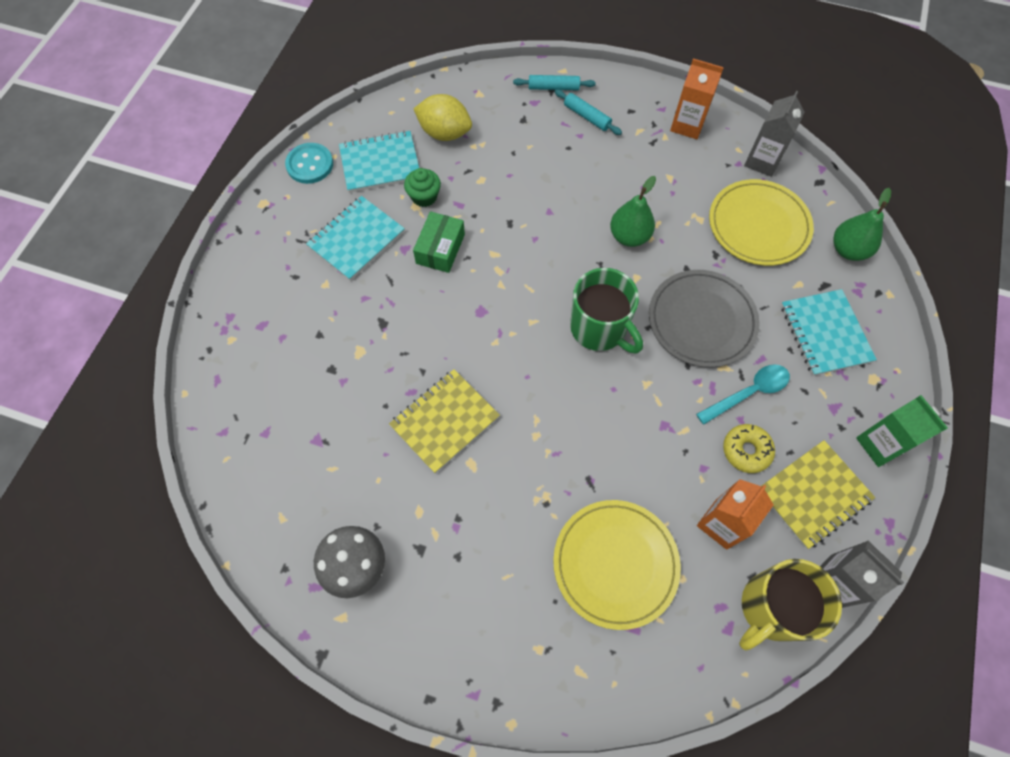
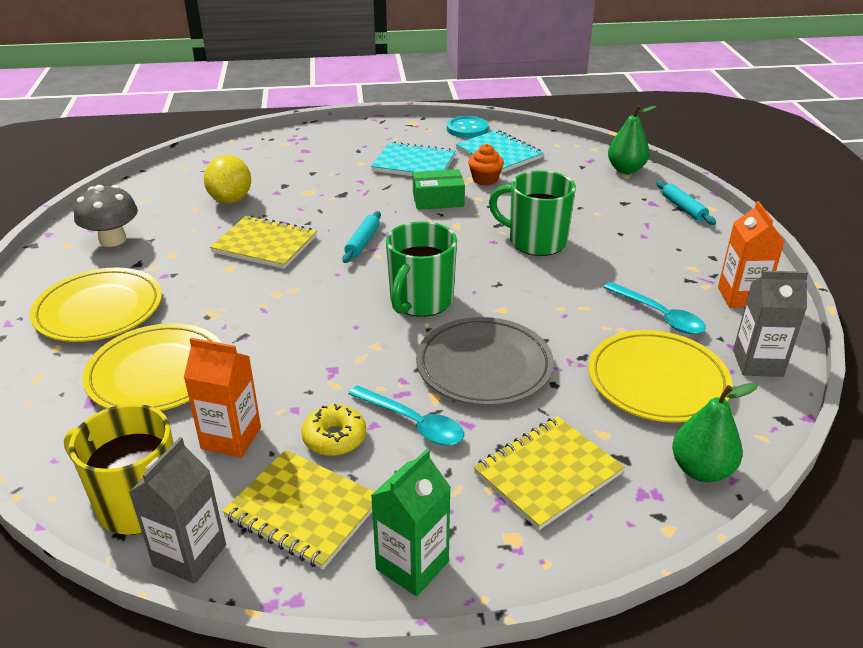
camera: 65 degrees right, 30 degrees down
(424, 196) = (485, 179): green cupcake -> orange cupcake
(444, 133) = (563, 171): yellow lemon -> yellow lemon (231, 199)
(490, 600) = (99, 309): none -> yellow plate
(551, 209) = (535, 241): none -> green mug
(587, 116) = (671, 234): turquoise rolling pin -> turquoise rolling pin (363, 242)
(629, 236) = (549, 293): green pear -> green pear (626, 169)
(688, 184) = (659, 315): none -> turquoise spoon
(825, 333) = (548, 473): turquoise notebook -> yellow notebook

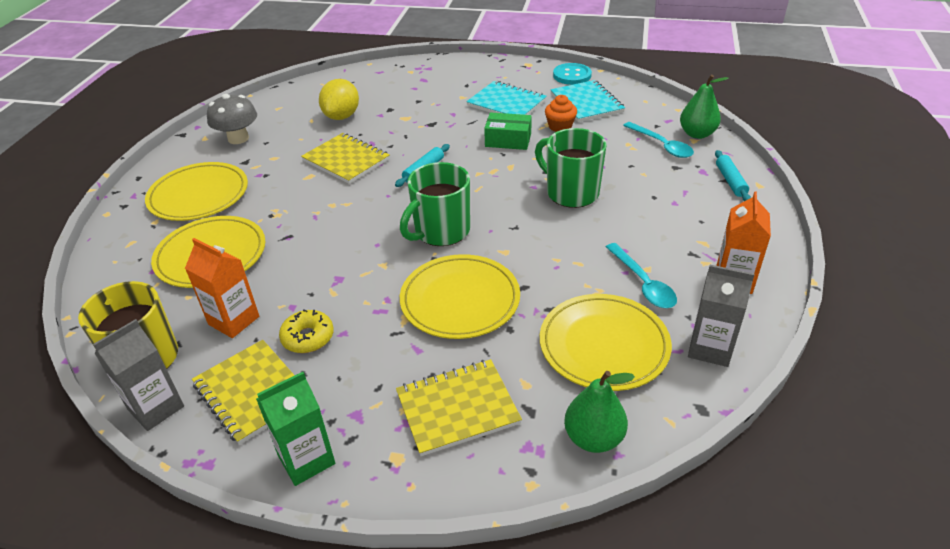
camera: 20 degrees right, 5 degrees up
(413, 423) = (374, 338): turquoise spoon -> turquoise spoon (661, 145)
(484, 366) = (460, 300): grey plate -> yellow plate

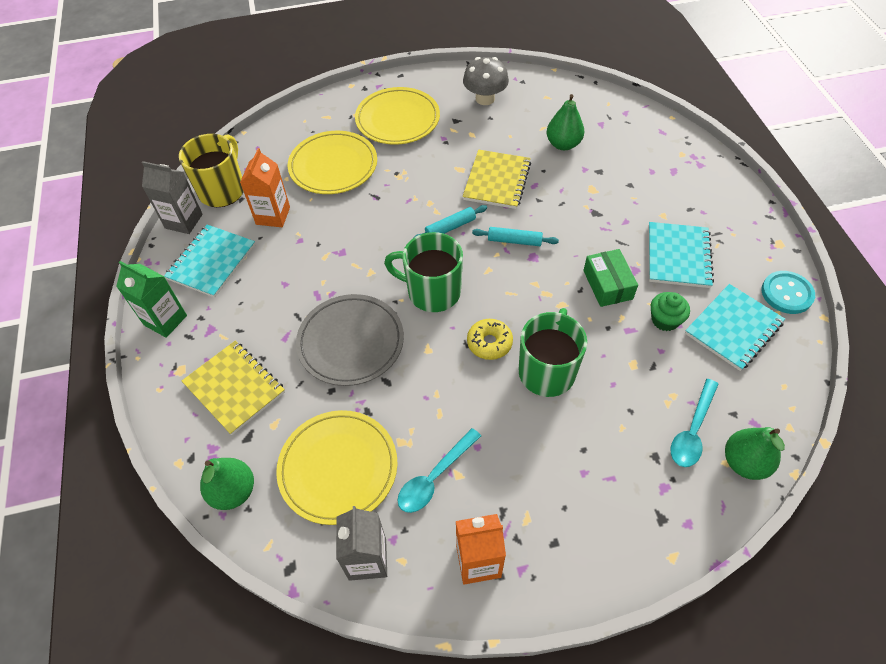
camera: 65 degrees right, 15 degrees up
(252, 392) = (211, 262): yellow notebook -> turquoise notebook
(308, 337) = (272, 265): yellow donut -> yellow donut (489, 343)
(342, 116) = (563, 144): yellow lemon -> green pear
(460, 300) = (351, 342): yellow plate -> grey plate
(560, 126) = (665, 320): orange cupcake -> green cupcake
(730, 181) = (662, 522): turquoise rolling pin -> turquoise rolling pin (450, 227)

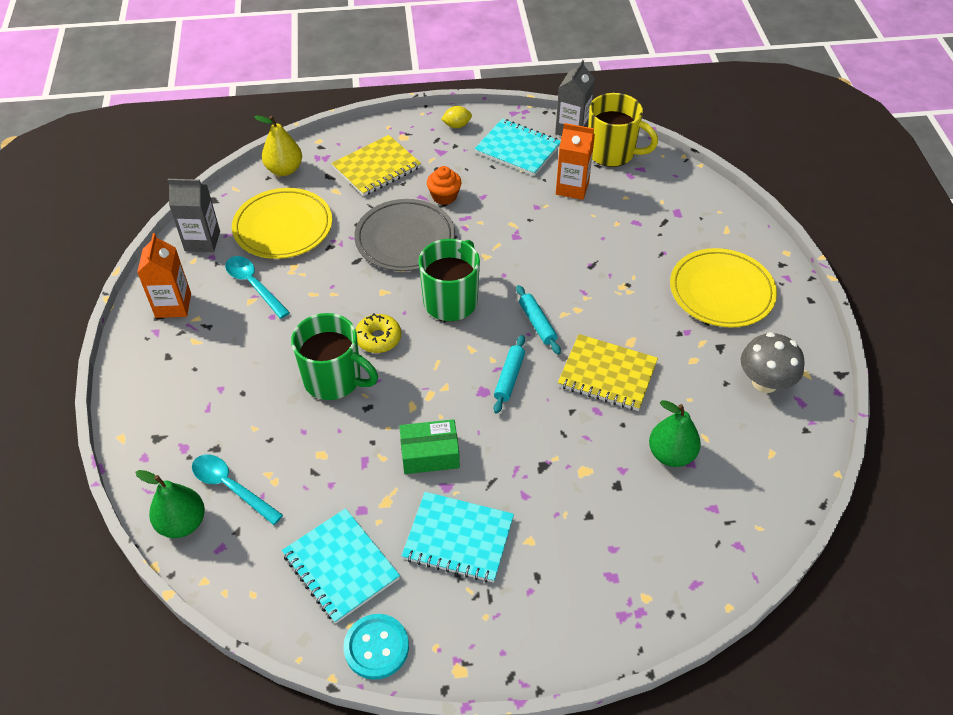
camera: 95 degrees right, 5 degrees down
(165, 320) = (457, 125): green carton -> yellow lemon
(233, 491) = (284, 169): green pear -> yellow pear
(284, 316) = (444, 196): none -> orange cupcake
(333, 166) = (642, 233): yellow plate -> none
(665, 320) = (369, 498): green cupcake -> none

